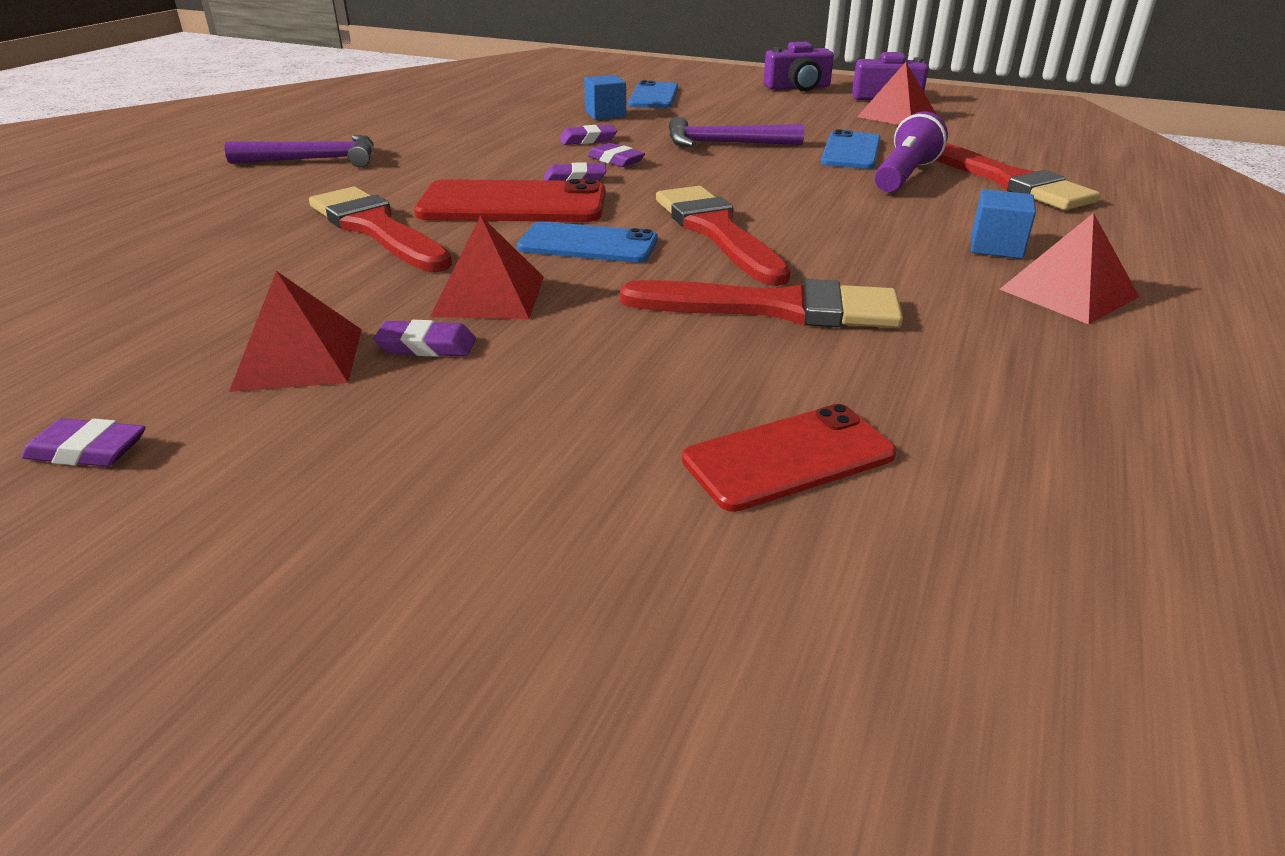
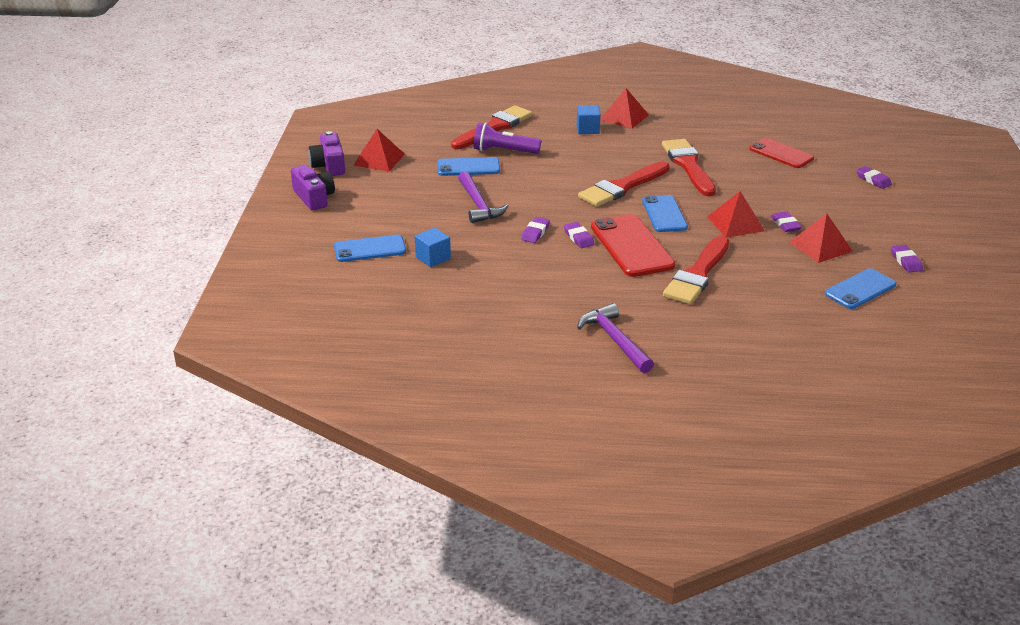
camera: 110 degrees left, 0 degrees up
(112, 350) = (860, 289): none -> blue phone
(588, 140) = (500, 251): purple eraser -> purple eraser (873, 180)

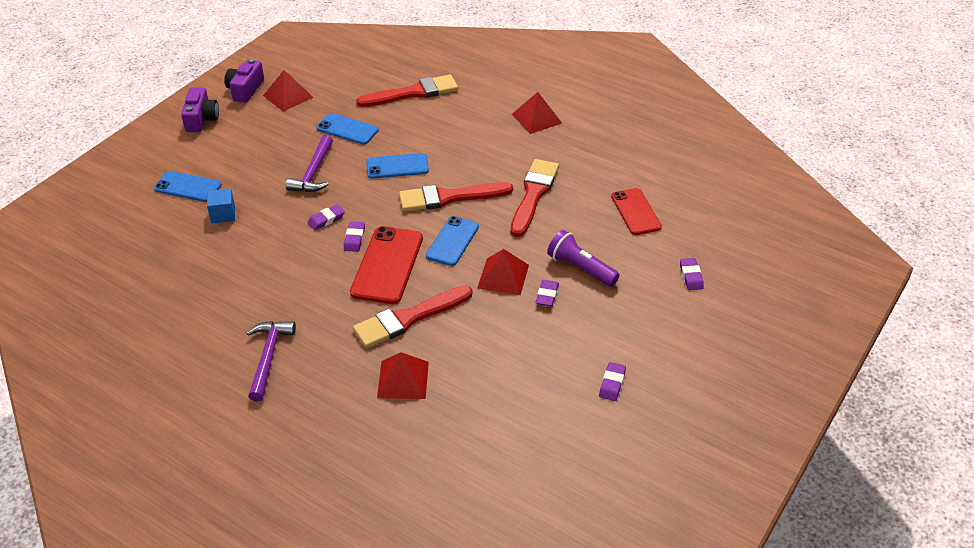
camera: 30 degrees right, 10 degrees up
(503, 151) = (393, 121): purple flashlight -> purple flashlight (580, 268)
(587, 129) = (490, 121): blue cube -> none
(820, 246) = (551, 333): red pyramid -> red pyramid (403, 379)
(860, 289) = (532, 396): blue phone -> blue phone (397, 166)

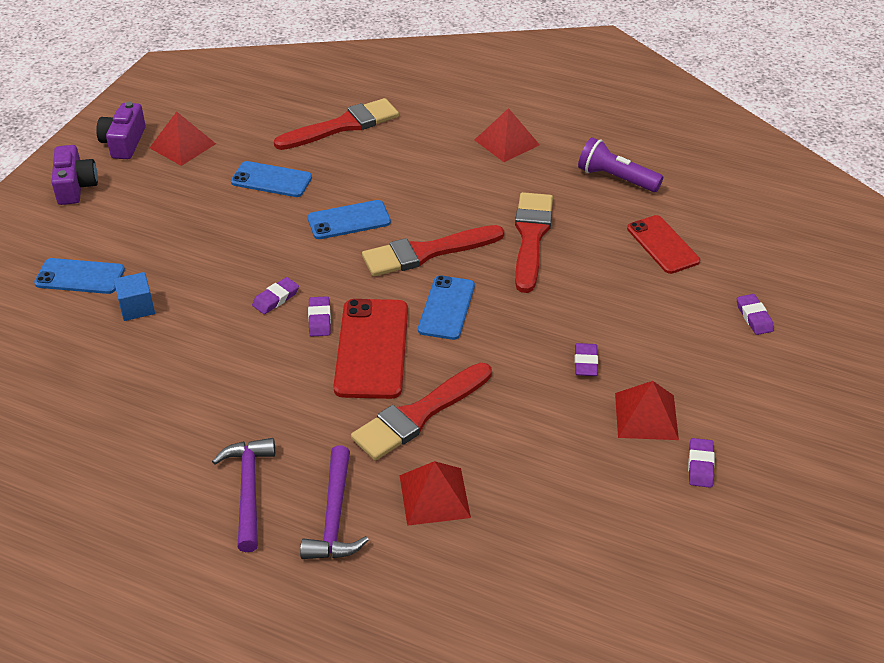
camera: 10 degrees left, 0 degrees up
(313, 172) = (242, 240): purple hammer -> purple hammer (334, 516)
(503, 276) = (523, 345): red pyramid -> red pyramid (646, 416)
(580, 268) = (616, 323): purple flashlight -> purple flashlight (615, 178)

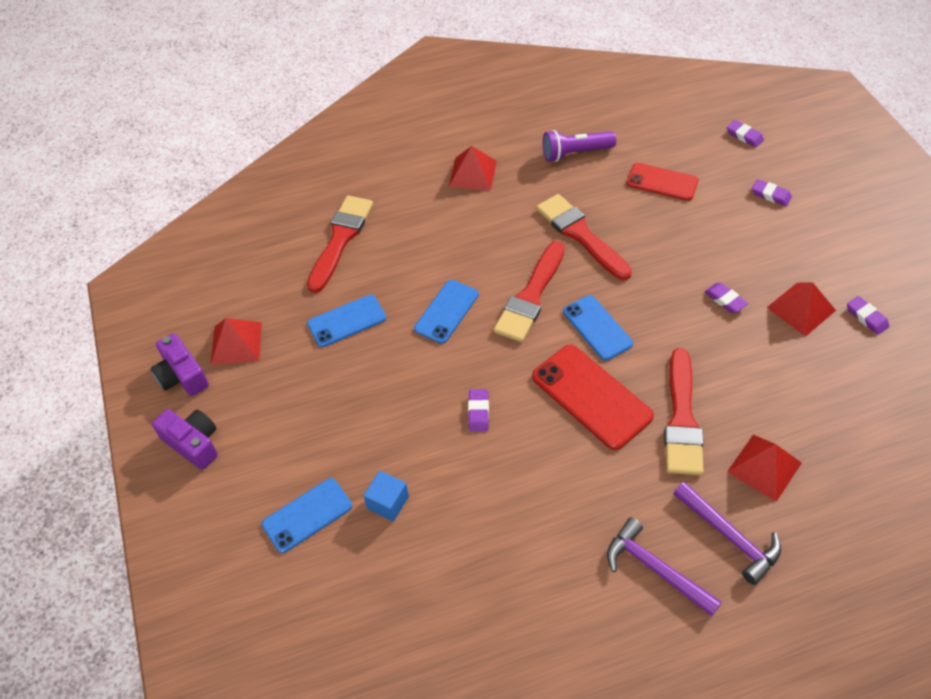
camera: 40 degrees left, 10 degrees up
(319, 319) = (529, 403): purple eraser -> purple eraser (744, 136)

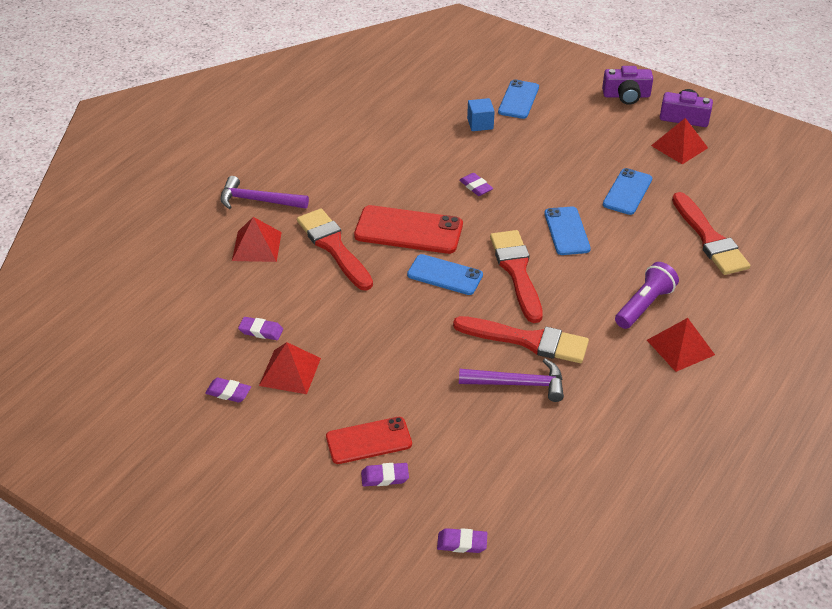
camera: 140 degrees right, 10 degrees down
(575, 153) = (613, 420): purple flashlight -> purple flashlight (644, 305)
(655, 569) = (294, 166): purple hammer -> purple hammer (518, 384)
(662, 182) = (502, 433): red phone -> red phone (369, 440)
(725, 300) = (359, 347): purple eraser -> purple eraser (261, 331)

